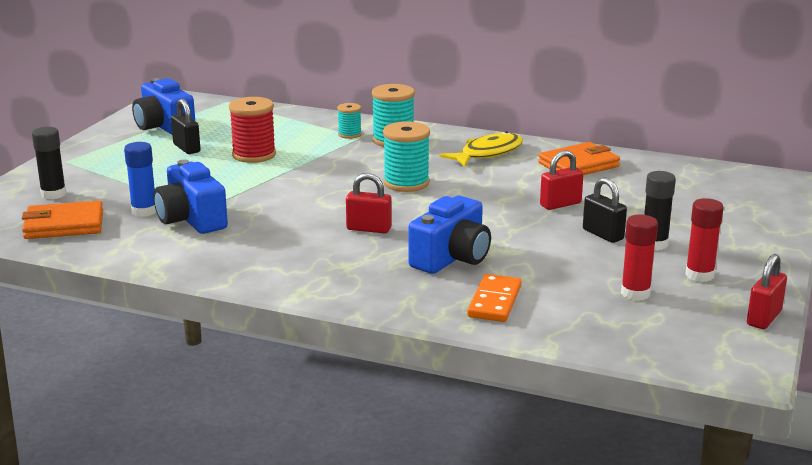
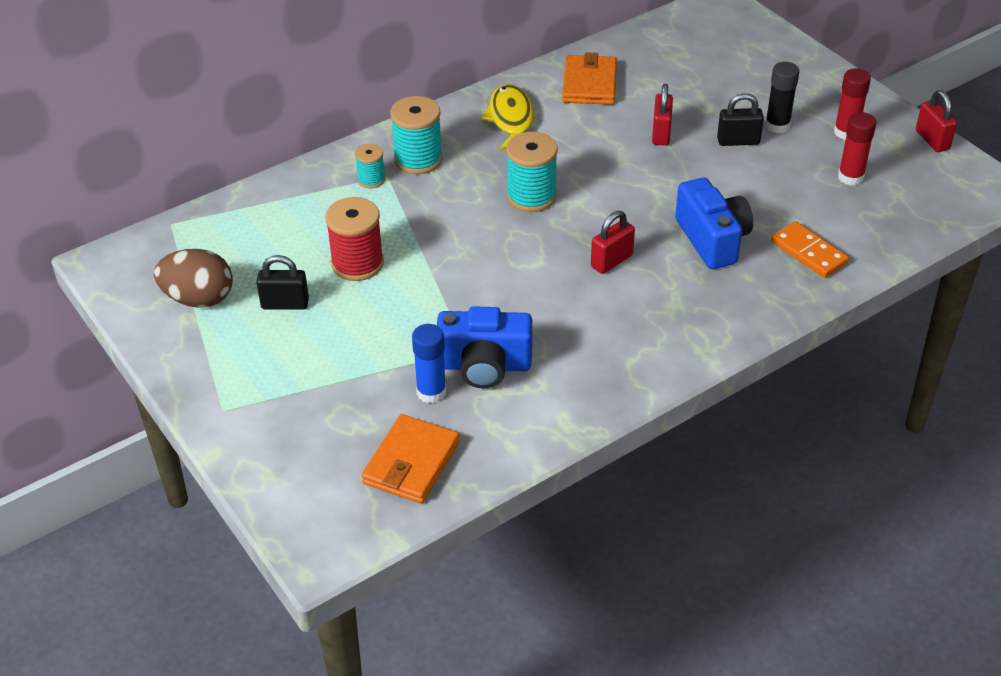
camera: 55 degrees left, 20 degrees up
(53, 194) = (315, 447): black glue stick -> none
(164, 127) = (199, 299): blue camera -> brown egg

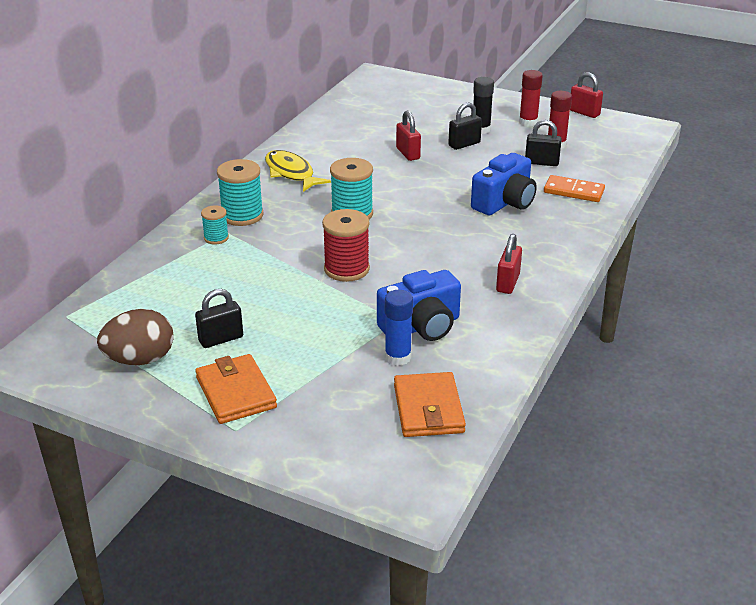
camera: 30 degrees left, 10 degrees down
(357, 264) = (257, 294): red spool -> red spool (346, 269)
(589, 84) = (328, 139): orange wallet -> orange wallet (236, 393)
(611, 261) = (449, 234): red padlock -> red padlock (507, 283)
(712, 239) = (504, 202): blue camera -> blue camera turned 90 degrees clockwise
(808, 198) = (541, 162): none -> black padlock

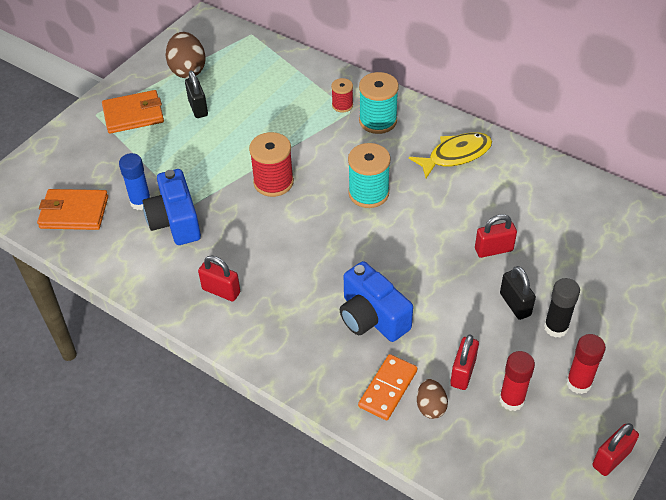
camera: 100 degrees right, 15 degrees up
(216, 238) = (342, 105): turquoise spool -> red spool
(541, 162) = (463, 372): black padlock -> red padlock
(580, 174) = (430, 406): none -> brown egg

